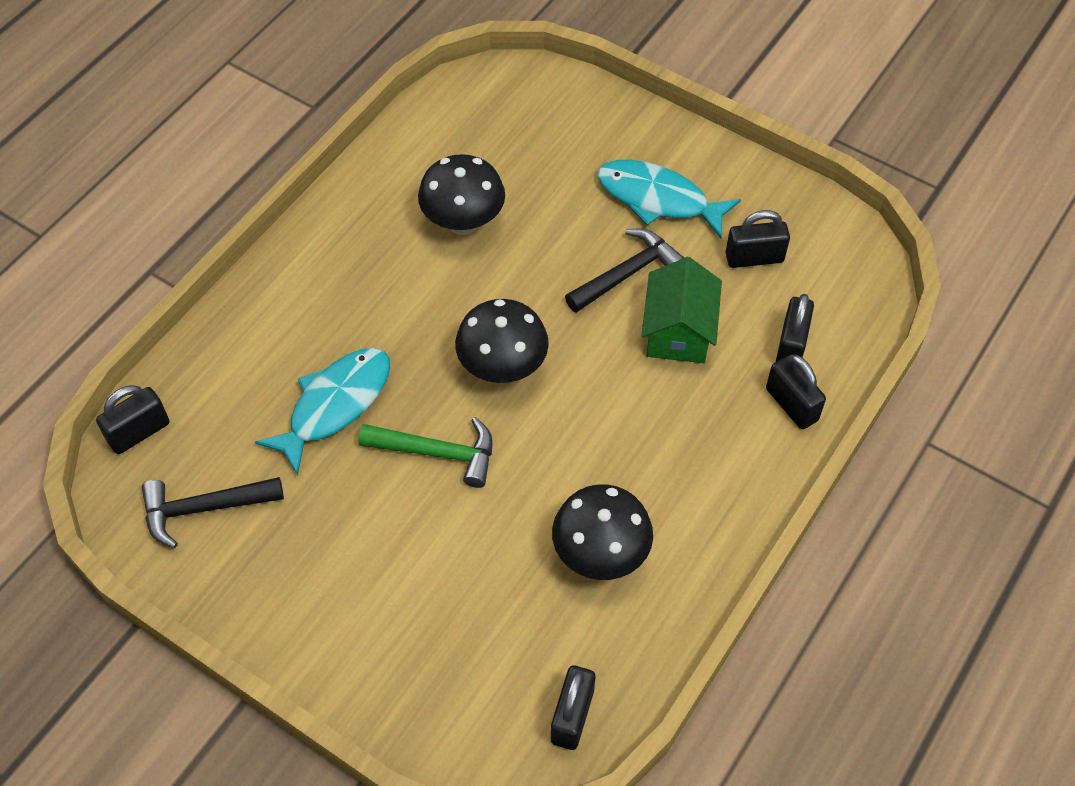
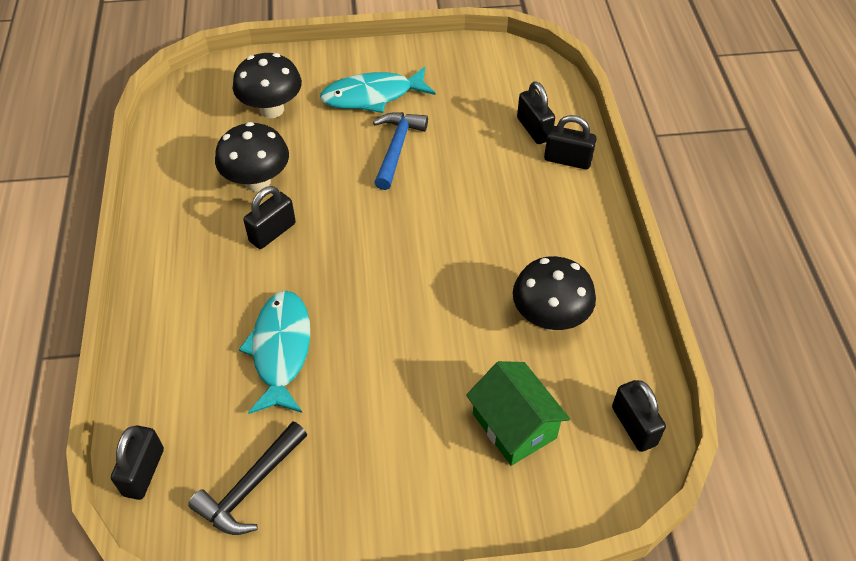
camera: 40 degrees left, 5 degrees down
(437, 453) = (384, 331): green hammer -> none
(502, 368) = (374, 251): black mushroom -> black mushroom (272, 109)
(627, 273) = (396, 148): black hammer -> blue hammer
(678, 331) = (461, 161): green house -> green house (514, 426)
(754, 258) = (463, 95): black padlock -> black padlock (272, 232)

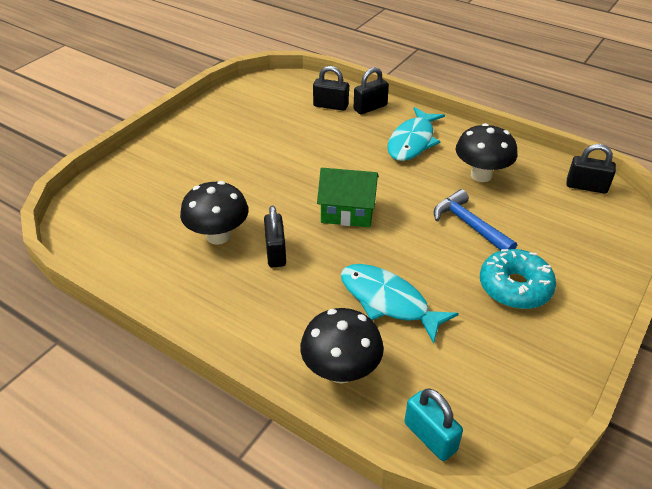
camera: 50 degrees left, 10 degrees down
(143, 472) = (430, 437): black padlock -> turquoise padlock
(250, 487) = (496, 378): black hammer -> none
(272, 109) = (159, 195): black mushroom -> black mushroom (341, 371)
(372, 96) = (214, 147): turquoise fish -> turquoise fish (412, 141)
(390, 440) = (515, 287): none -> turquoise donut
(396, 148) = (274, 161): blue hammer -> blue hammer (469, 225)
(514, 426) = (548, 229): green house -> green house (347, 212)

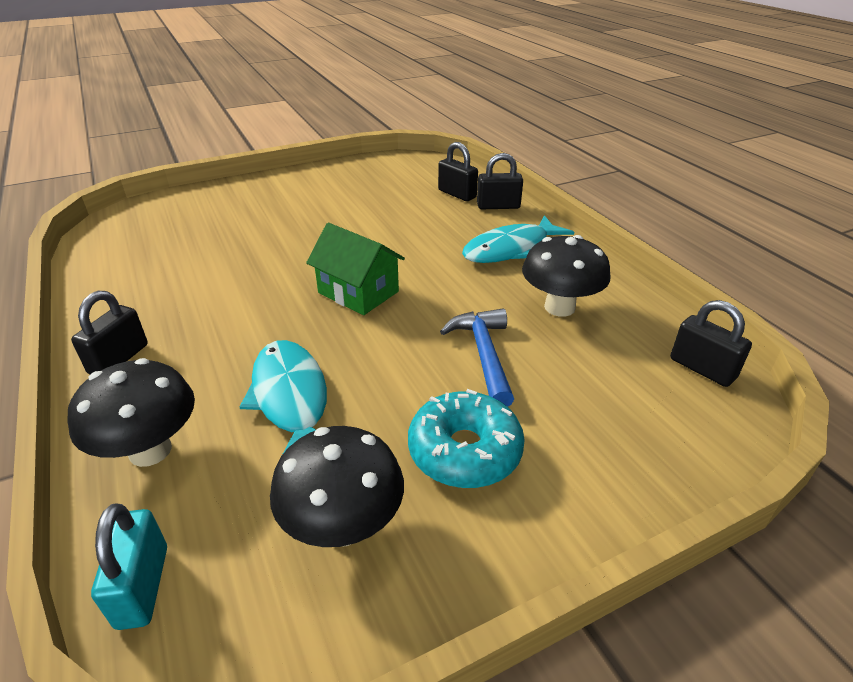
camera: 30 degrees right, 5 degrees down
(218, 236) = (208, 271): black mushroom -> black mushroom (343, 526)
(275, 252) = (240, 304): black padlock -> black padlock (119, 359)

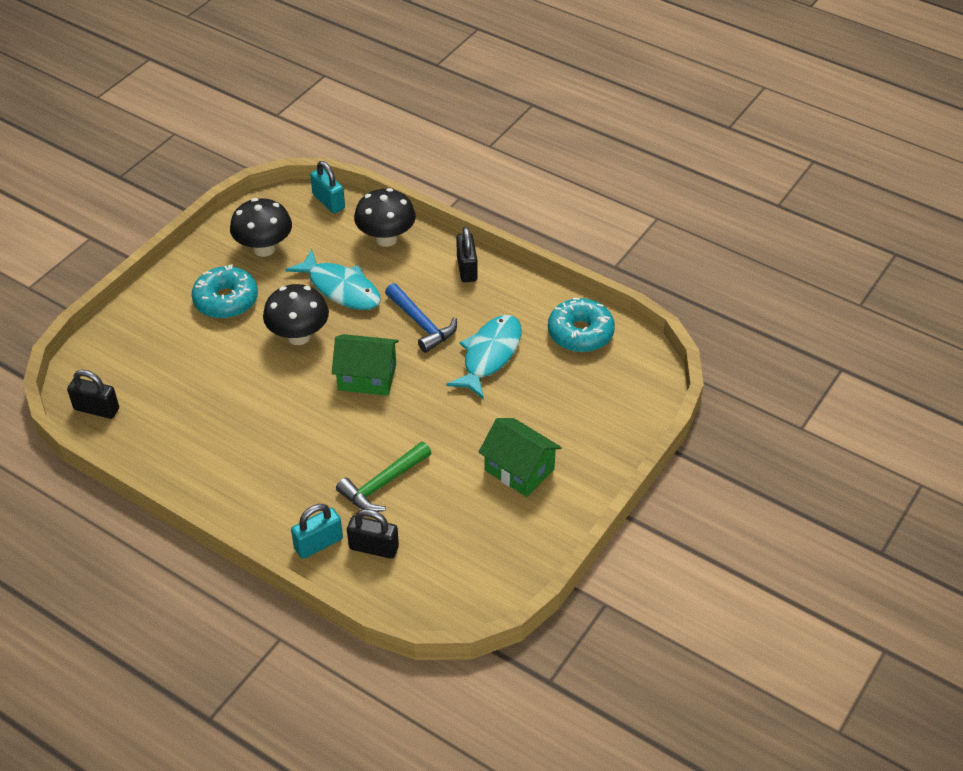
camera: 150 degrees right, 10 degrees up
(122, 257) = (580, 333): none -> turquoise donut
(306, 198) = (519, 470): none -> green house
(418, 220) = (383, 484): none -> green hammer
(484, 355) = (244, 361): blue hammer -> blue hammer (421, 324)
(498, 206) = (318, 544): black padlock -> turquoise padlock
(511, 249) = (274, 478): turquoise fish -> turquoise fish (489, 355)
(559, 307) = (208, 425): black mushroom -> black mushroom (299, 336)

